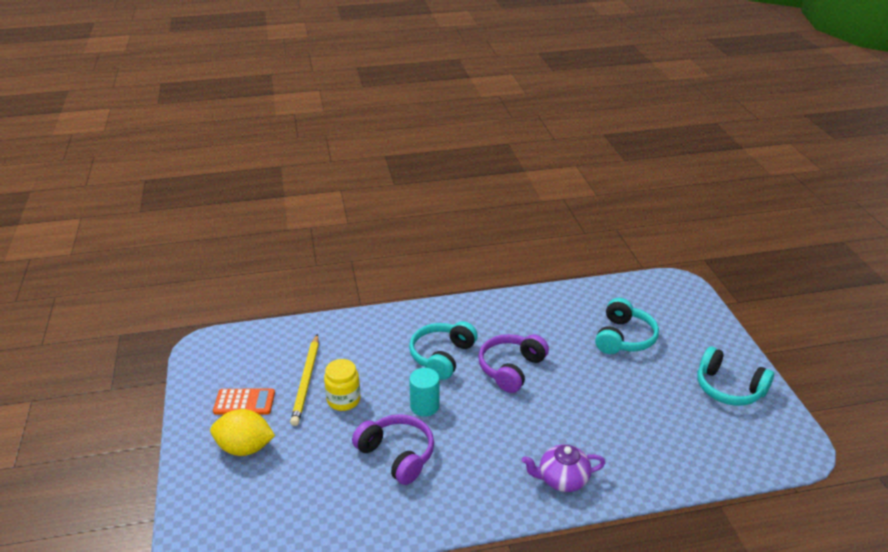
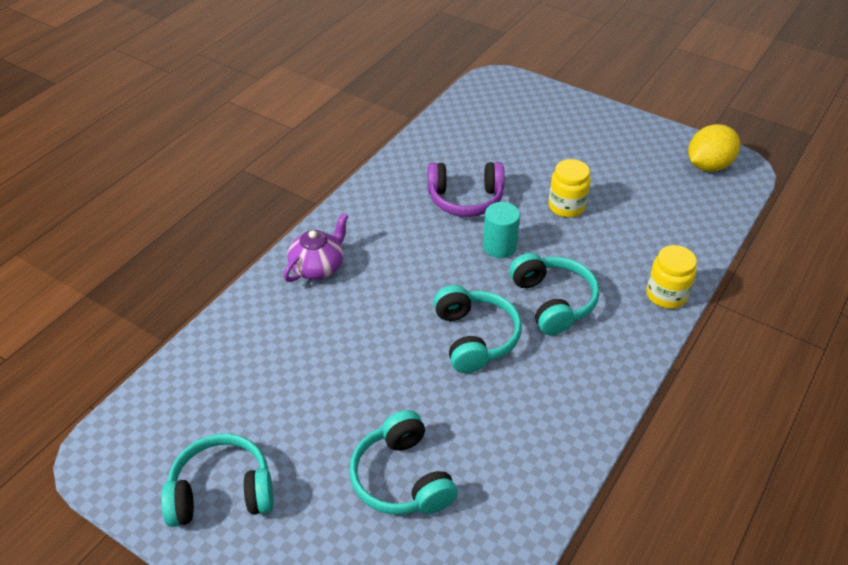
camera: 135 degrees right, 10 degrees up
(244, 402) = (629, 156): orange calculator -> none
(245, 448) = (572, 135): yellow lemon -> yellow lemon (708, 166)
(306, 381) = (618, 199): yellow pencil -> none
(379, 320) = (666, 295): none -> yellow jar
(511, 369) = (475, 337): purple headphones -> turquoise headphones

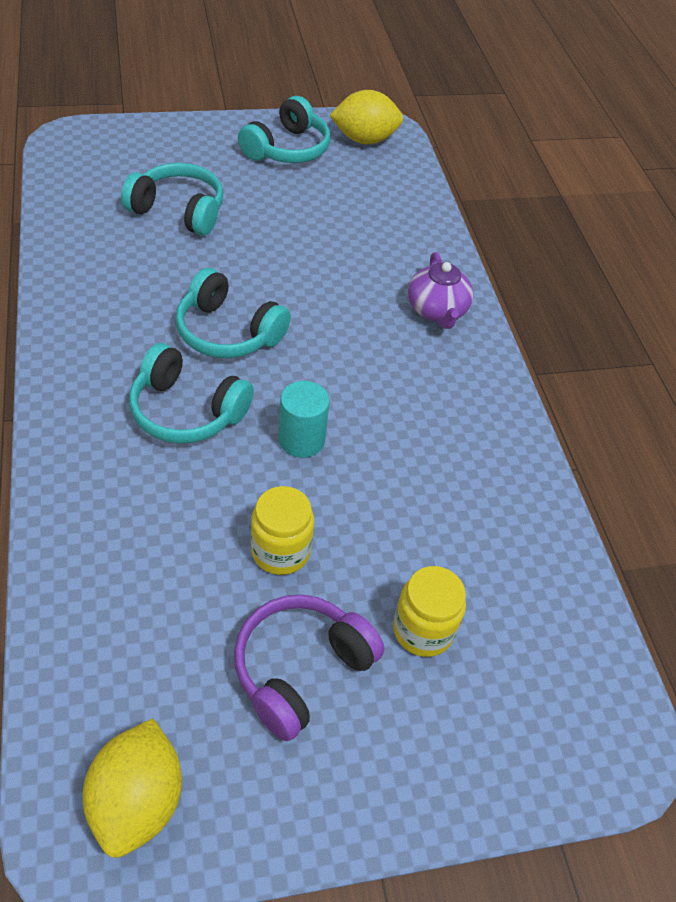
camera: 130 degrees right, 5 degrees up
(139, 454) = (364, 140): none -> yellow lemon
(465, 199) = (403, 478): purple headphones -> purple headphones (300, 669)
(666, 295) = (66, 497): yellow jar -> yellow jar (423, 630)

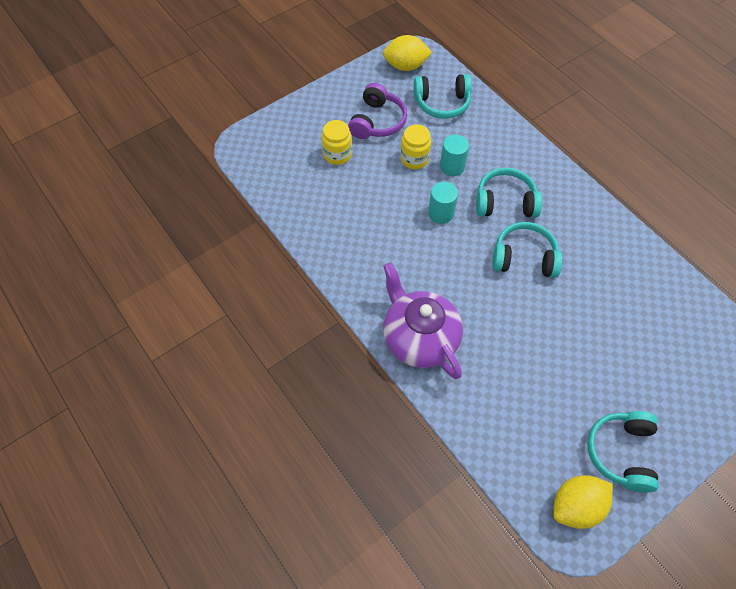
camera: 160 degrees right, 10 degrees up
(137, 801) = (406, 66): yellow lemon -> yellow lemon turned 75 degrees counterclockwise
(179, 210) = (632, 337): turquoise headphones -> turquoise headphones (442, 103)
(224, 506) = (452, 166): none -> turquoise cylinder
(437, 311) = (419, 338): purple teapot -> purple teapot, size x1.69

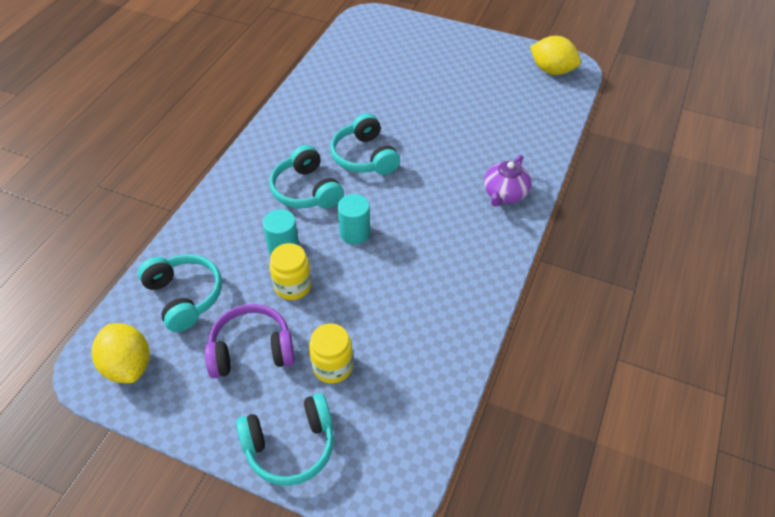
camera: 120 degrees left, 10 degrees down
(419, 338) = (504, 194): purple teapot -> purple teapot, size x0.59
(621, 453) = (494, 61): turquoise headphones -> turquoise headphones (290, 446)

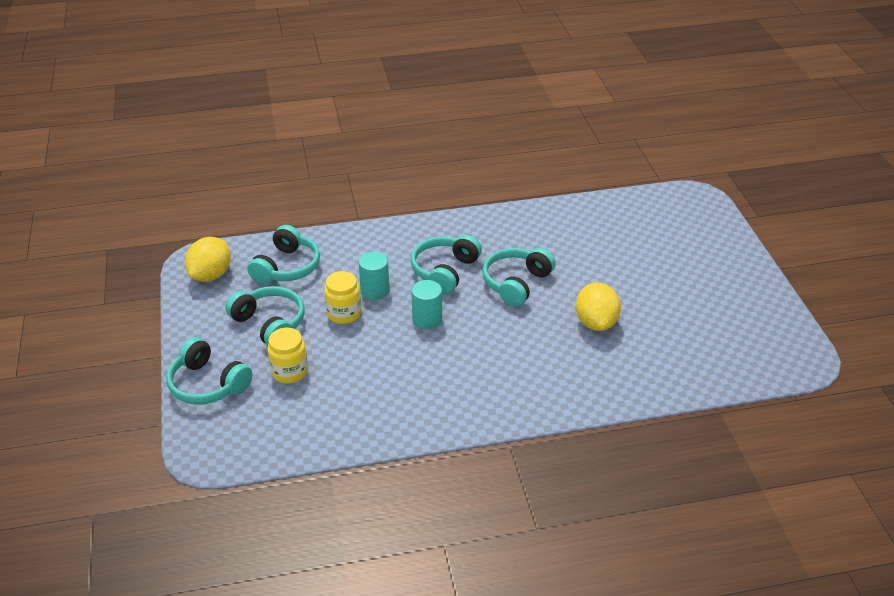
camera: 55 degrees right, 10 degrees down
(251, 350) = (270, 323): purple headphones -> turquoise headphones
(504, 194) = (564, 388): purple teapot -> none
(552, 70) = (778, 348): yellow lemon -> yellow lemon (596, 322)

